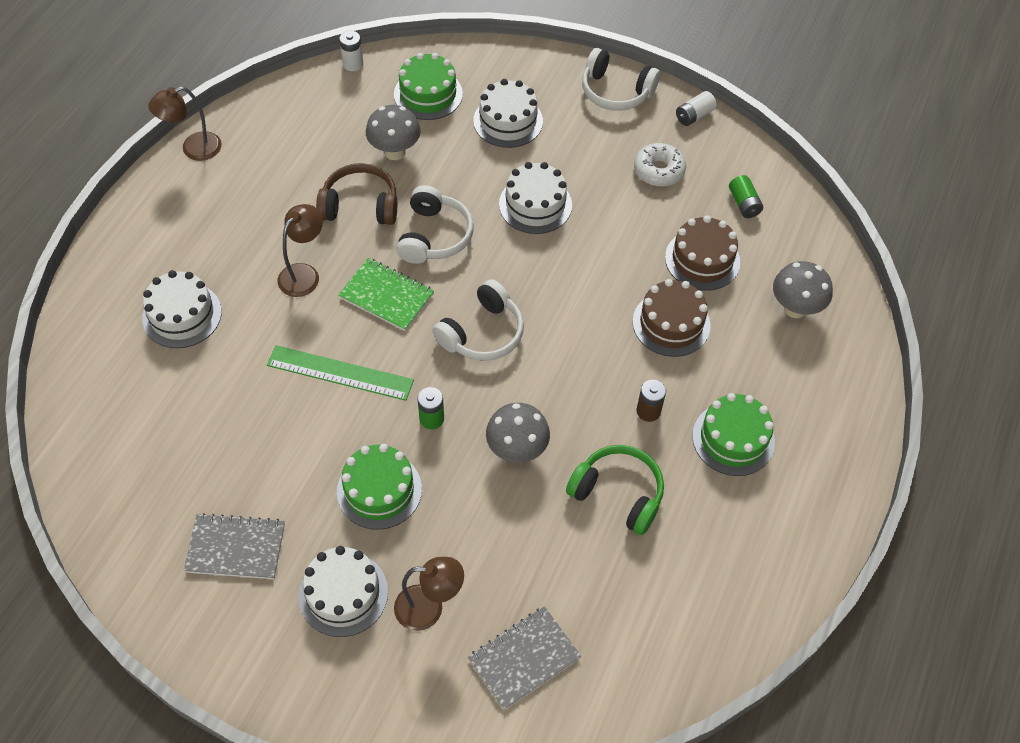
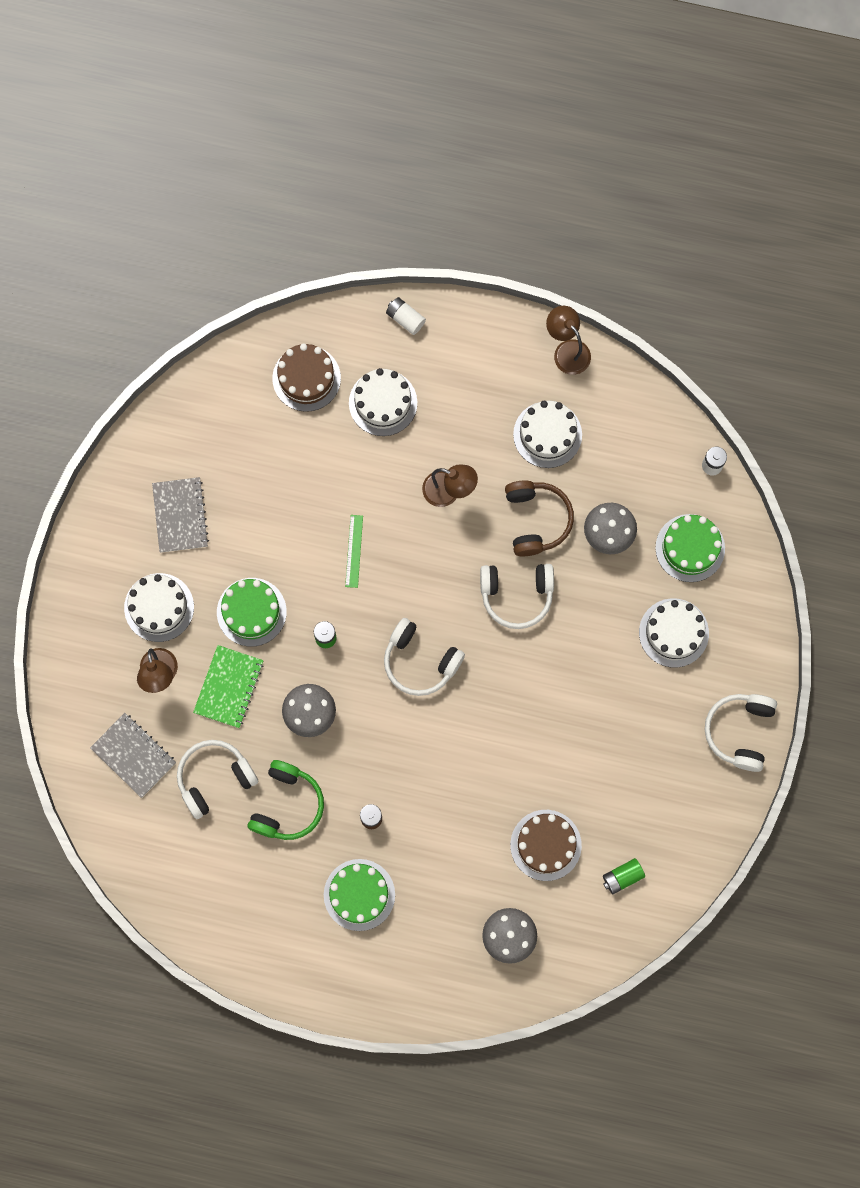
camera: 80 degrees right, 20 degrees up
(340, 373) = (354, 551): green ruler -> green ruler, size x0.58
(386, 296) = (441, 569): green notebook -> green notebook (228, 687)
(535, 204) = (575, 679): white cake -> white cake (547, 434)
(571, 567) = (214, 778): none -> white headphones
(658, 170) = (645, 789): white donut -> none
(671, 323) = (467, 826): brown cake -> brown cake (306, 378)
(694, 116) = (726, 815): white battery -> white battery (405, 318)

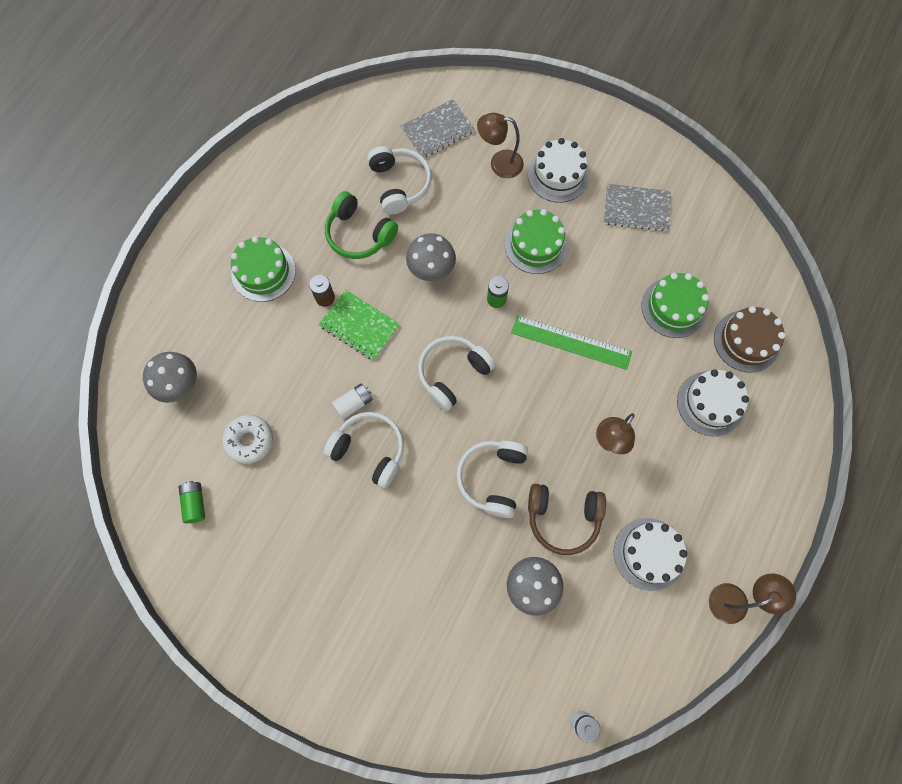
camera: 105 degrees right, 5 degrees down
(228, 687) = (474, 212): green notebook -> green notebook (359, 326)
(354, 551) = (571, 342): green ruler -> green ruler, size x1.72
(405, 318) = (793, 446): white battery -> white battery (354, 403)
(545, 845) = (249, 440): brown cake -> white donut
(673, 633) = (414, 625): white cake -> none
(690, 548) = (497, 670): green cake -> green cake (673, 307)
(739, 731) = (294, 665): white headphones -> white headphones (369, 450)

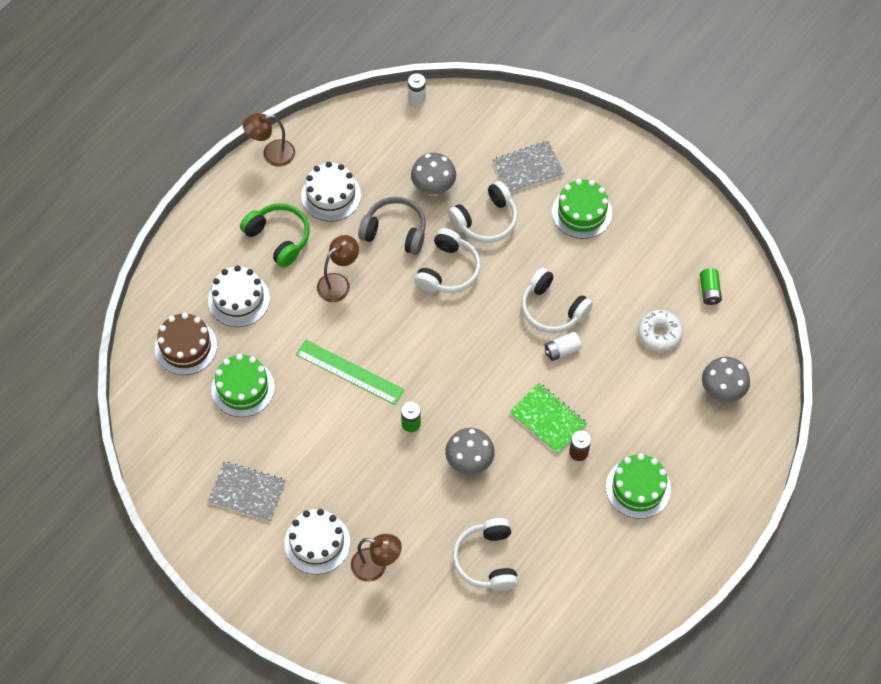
camera: 170 degrees left, 10 degrees down
(359, 234) = (537, 512): green headphones -> green headphones (279, 238)
(437, 130) = (435, 618): grey notebook -> grey notebook (528, 168)
(453, 374) = (466, 361): white headphones -> white headphones (486, 220)
(536, 245) = (359, 471): green cake -> green cake (582, 212)
(563, 518) = (395, 231): brown headphones -> grey headphones

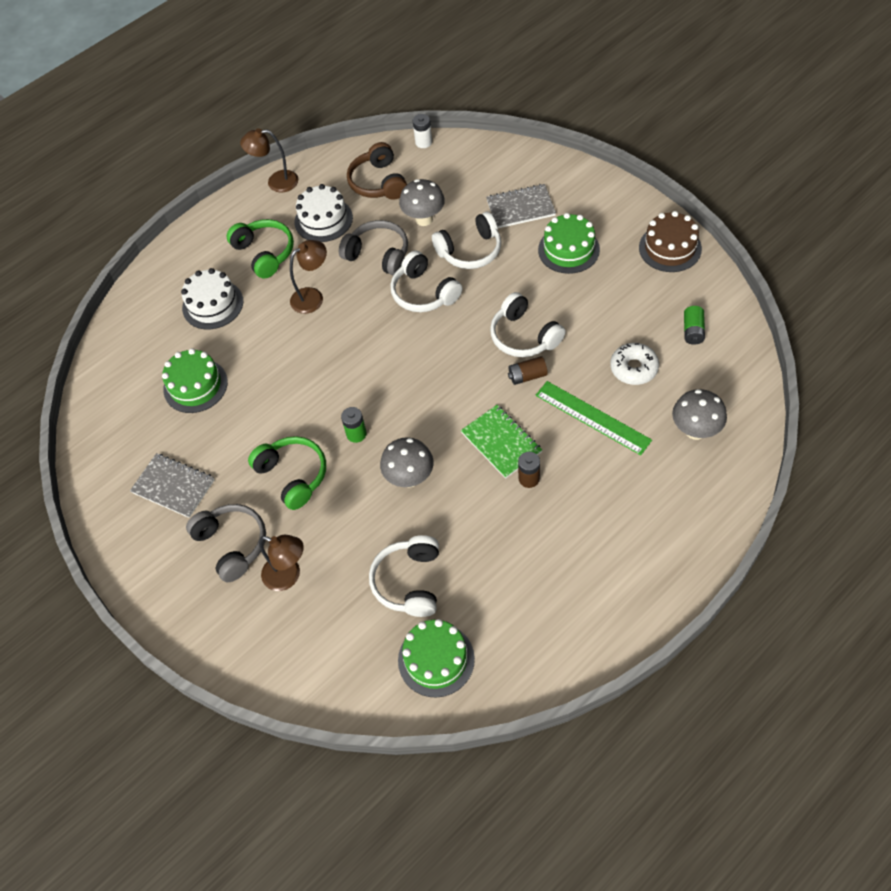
camera: 15 degrees right, 5 degrees down
(186, 347) = (150, 343): brown cake -> brown cake (670, 248)
(317, 543) = (232, 544): white cake -> grey headphones
(349, 372) = (305, 379): green ruler -> green ruler (592, 417)
(359, 470) = (293, 475): none -> green headphones
(379, 148) = (378, 182): none -> brown headphones
(448, 270) = (424, 293): white headphones -> white headphones turned 105 degrees clockwise
(562, 350) = (527, 376): white battery -> brown battery
(638, 488) = (589, 522): green cake -> green cake (436, 659)

